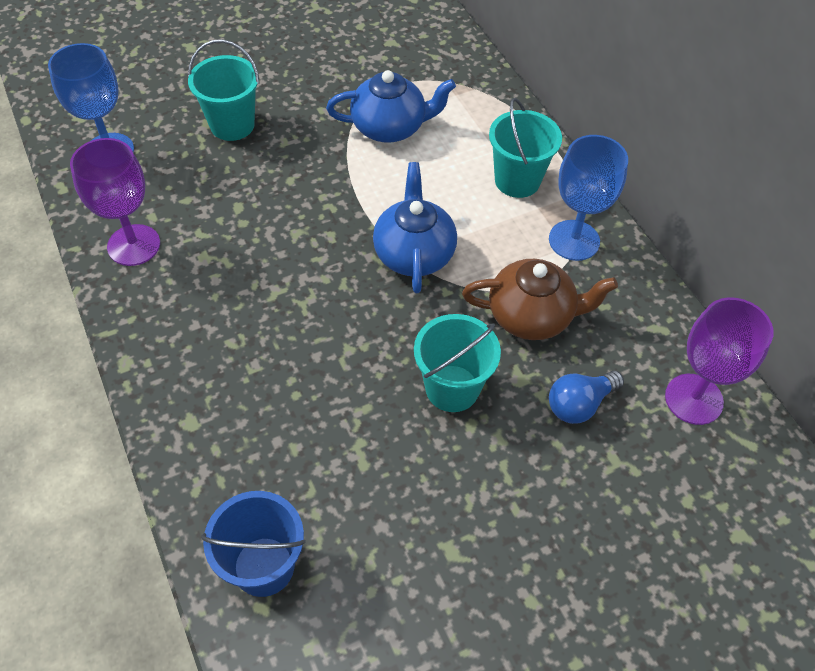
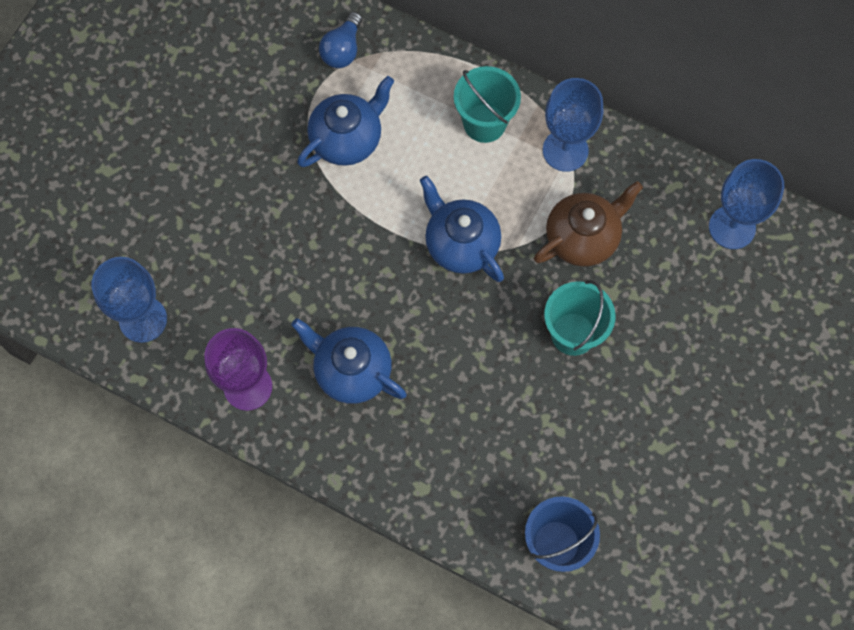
camera: 35 degrees left, 15 degrees up
(227, 288) = (351, 371): none -> blue teapot
(232, 125) = (219, 225): turquoise bucket -> none
(579, 404) = (663, 285): blue light bulb -> blue light bulb (342, 50)
(693, 399) = (732, 227): purple goblet -> blue goblet

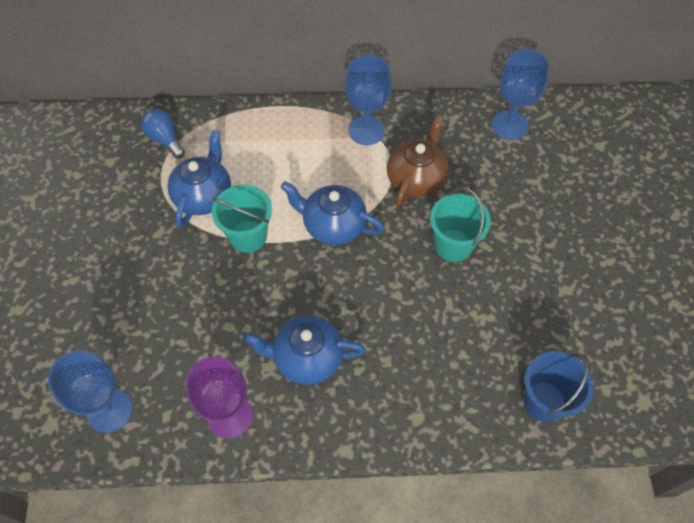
camera: 30 degrees left, 10 degrees down
(342, 50) = (165, 139): blue light bulb -> blue light bulb turned 150 degrees clockwise
(484, 123) = (299, 139): turquoise bucket -> turquoise bucket (248, 236)

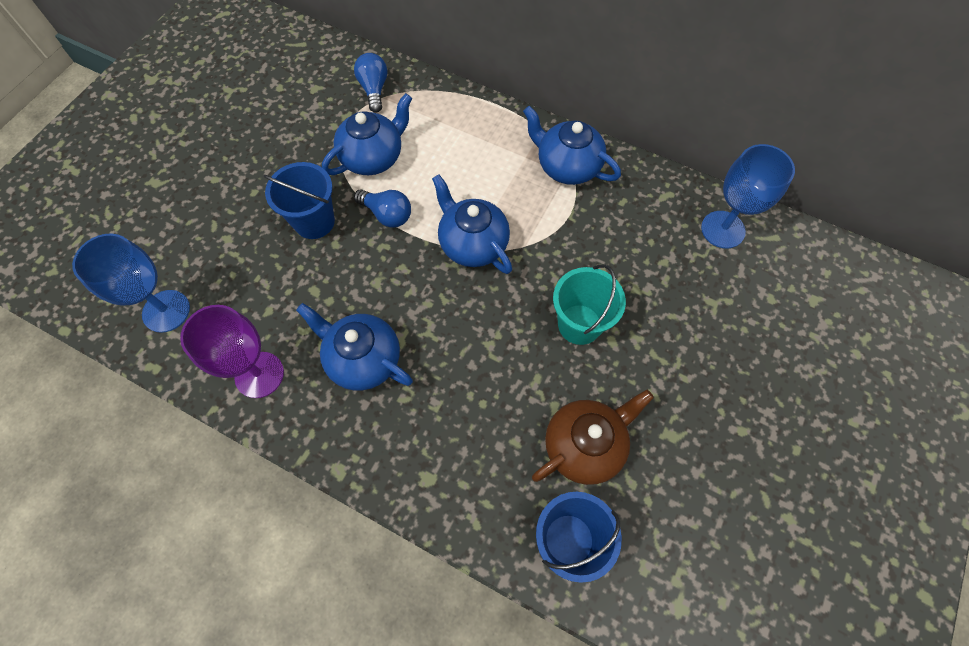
camera: 30 degrees right, 5 degrees up
(189, 272) = (314, 221): none -> blue bucket
(248, 236) = (387, 215): turquoise bucket -> blue light bulb
(366, 130) = (567, 166): blue goblet -> blue teapot
(416, 179) = (585, 238): brown teapot -> brown teapot (584, 445)

